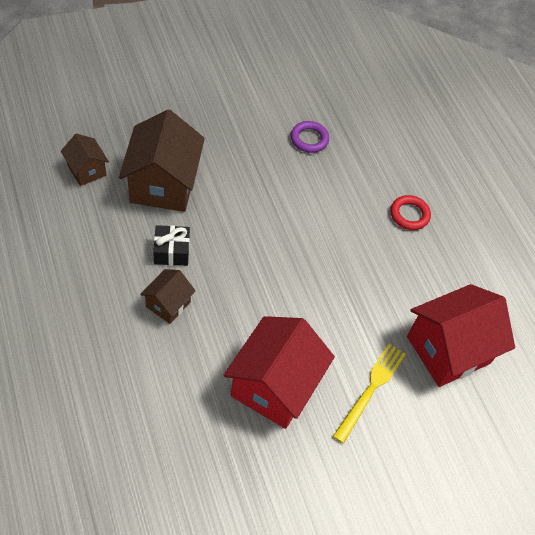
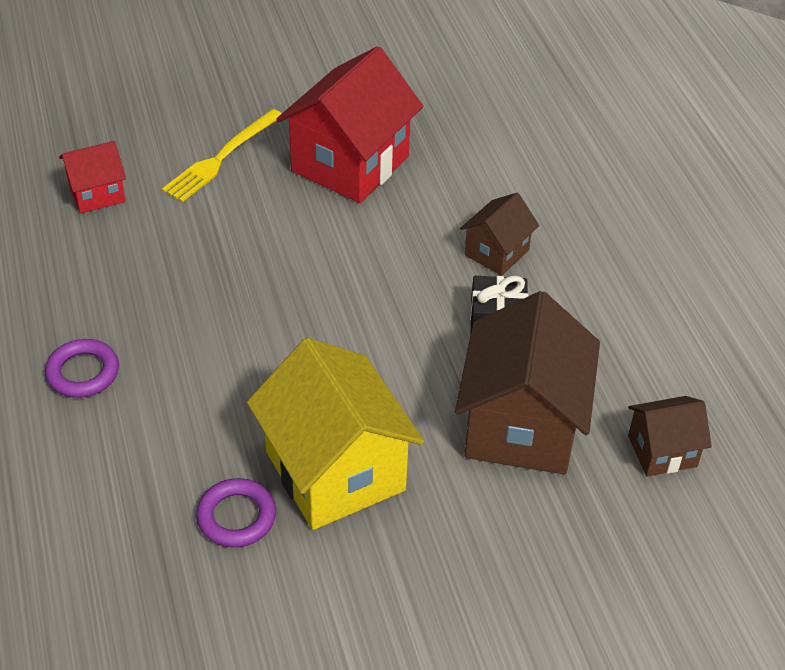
camera: 170 degrees left, 10 degrees down
(87, 170) = (662, 451): brown house -> brown house turned 75 degrees counterclockwise
(263, 160) = (335, 471): none -> yellow house
(409, 215) = (83, 372): red ring -> purple ring
(448, 350) = (97, 194): red house -> red house, size x0.52

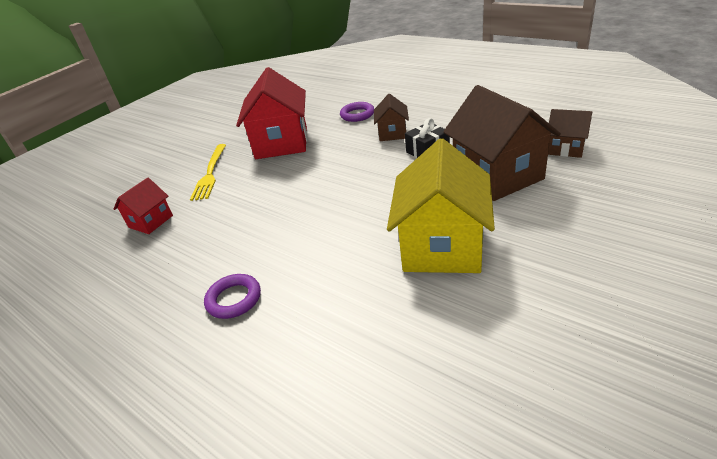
camera: 30 degrees left, 10 degrees down
(236, 517) = (421, 302): purple ring -> purple ring (357, 115)
(335, 471) = (442, 246): yellow house -> yellow house turned 75 degrees clockwise
(662, 451) = (565, 148): brown house -> brown house turned 75 degrees clockwise

